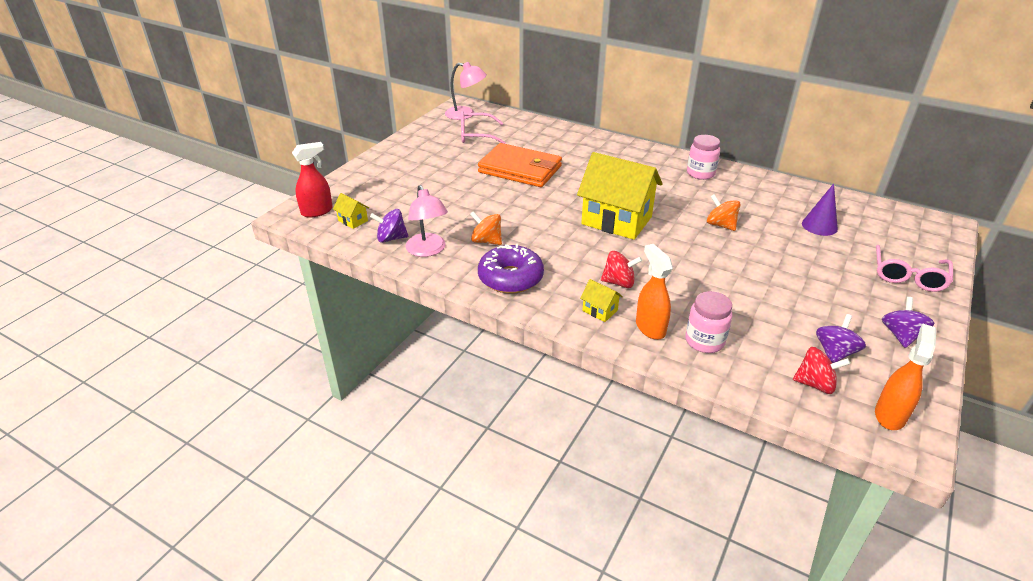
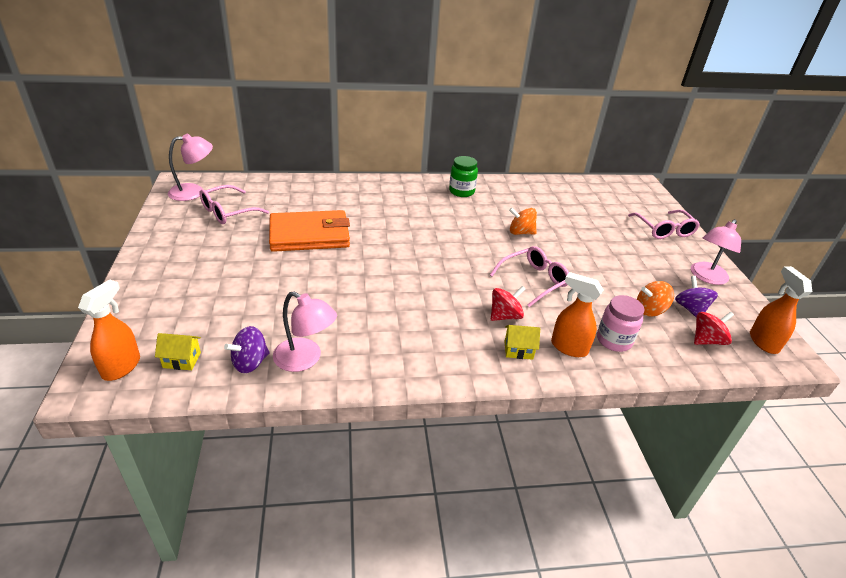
camera: 40 degrees left, 0 degrees up
(317, 211) = (122, 367): red spray bottle -> orange spray bottle
(486, 241) = (353, 323): orange spinning top -> orange spinning top (650, 310)
(510, 278) = (415, 353): purple donut -> none
(616, 220) = (443, 257): yellow house -> none
(683, 267) = (534, 280): none -> pink glasses
(700, 173) = (461, 191): pink jar -> green jar
(819, 226) = (580, 210): purple cone -> none
(901, 335) = (706, 277): purple spinning top -> pink lamp

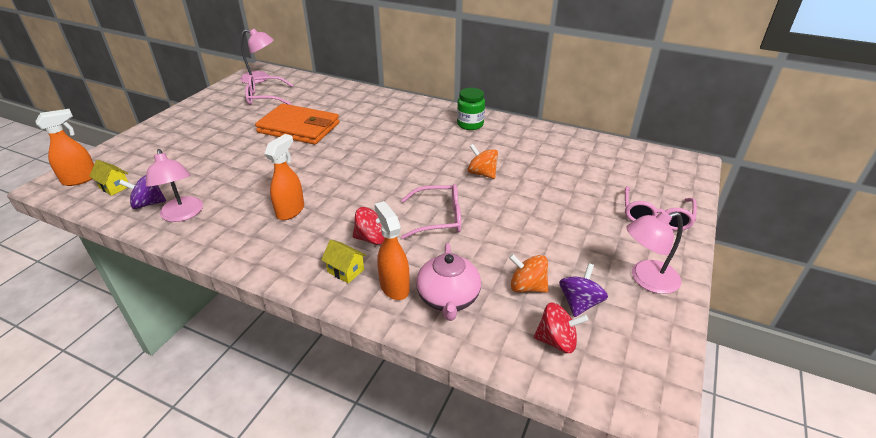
camera: 35 degrees right, 0 degrees up
(614, 340) = (448, 299): pink jar -> pink teapot
(763, 342) = (631, 372): orange spray bottle -> orange spray bottle (290, 211)

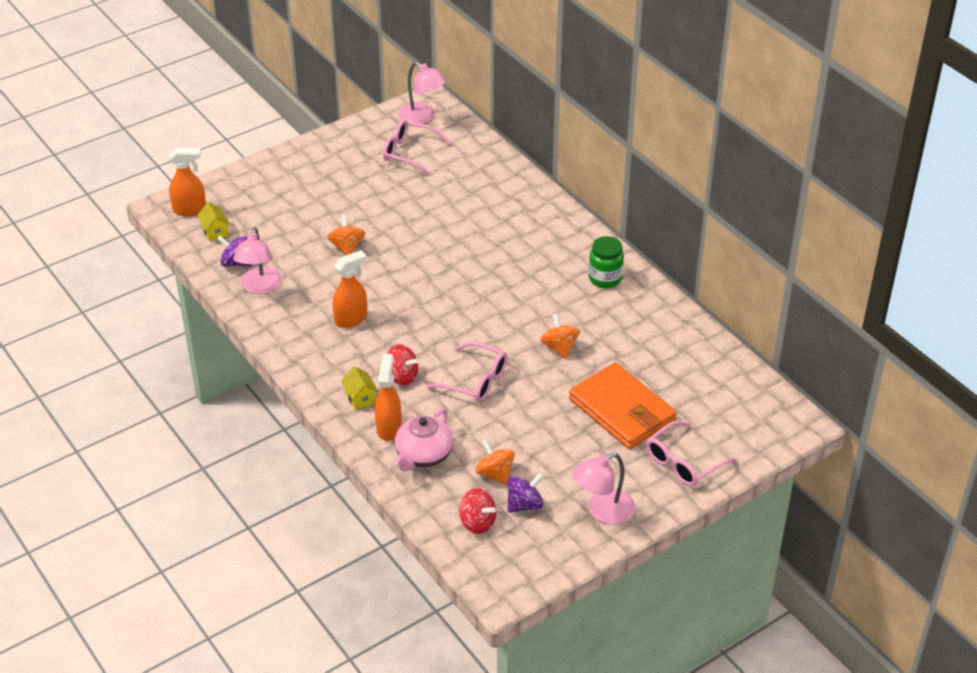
camera: 30 degrees right, 5 degrees up
(252, 163) = (347, 247): none -> orange spinning top
(299, 128) = (419, 215): orange wallet -> orange wallet (622, 410)
(646, 279) = (602, 511): pink lamp -> pink lamp turned 45 degrees counterclockwise

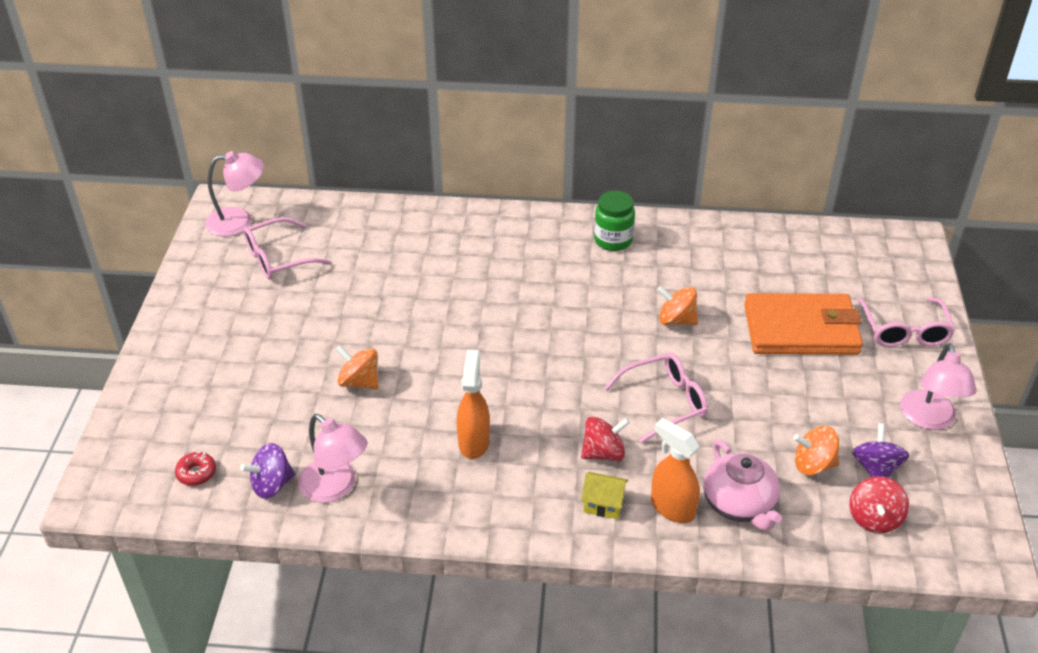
camera: 50 degrees left, 0 degrees up
(190, 210) = (131, 474): orange spray bottle -> none
(215, 231) = (196, 473): yellow house -> red donut
(477, 522) = (874, 518): red spinning top -> red spinning top turned 120 degrees clockwise

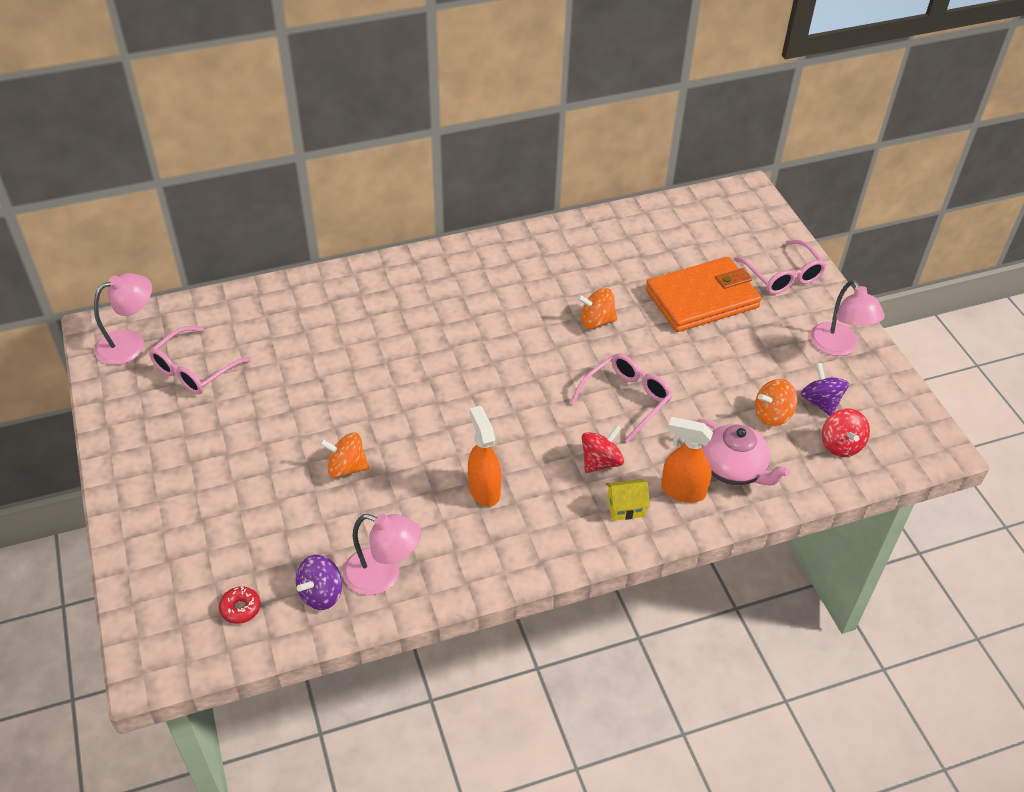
camera: 25 degrees left, 5 degrees up
(613, 240) = (502, 262): green jar -> none

